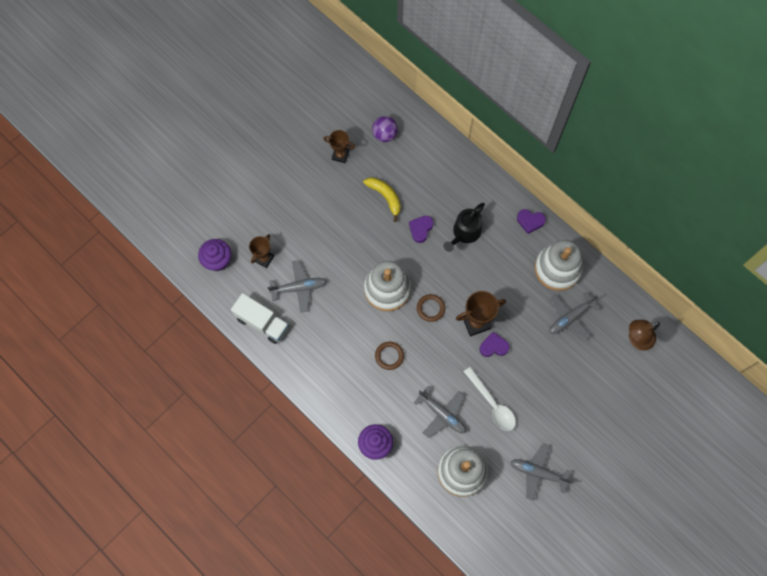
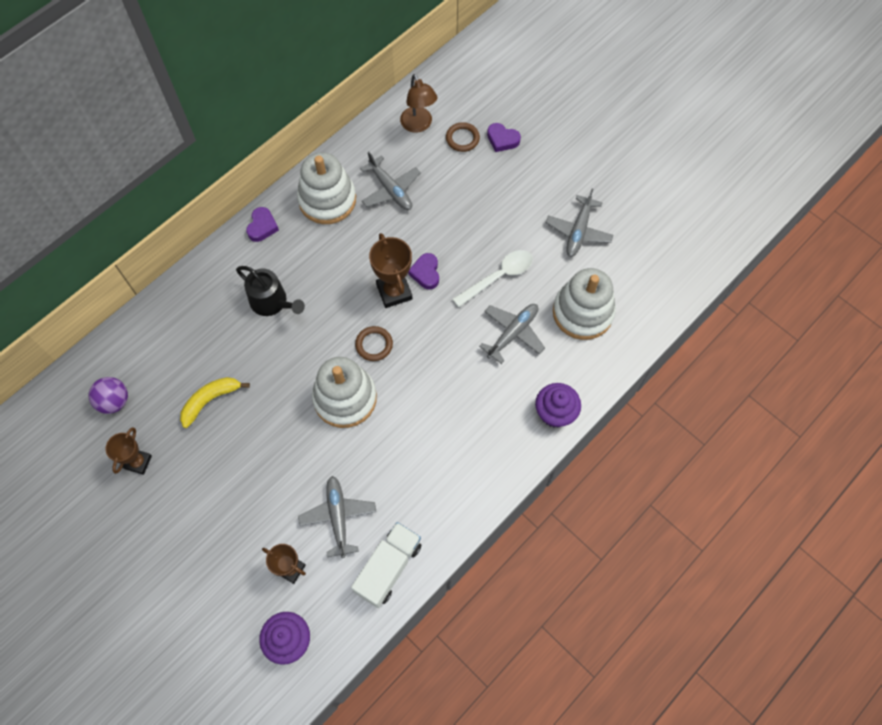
camera: 90 degrees left, 5 degrees down
(389, 356) = (438, 396): brown ring -> brown ring (462, 138)
(420, 229) = (262, 355): purple heart -> purple heart (502, 139)

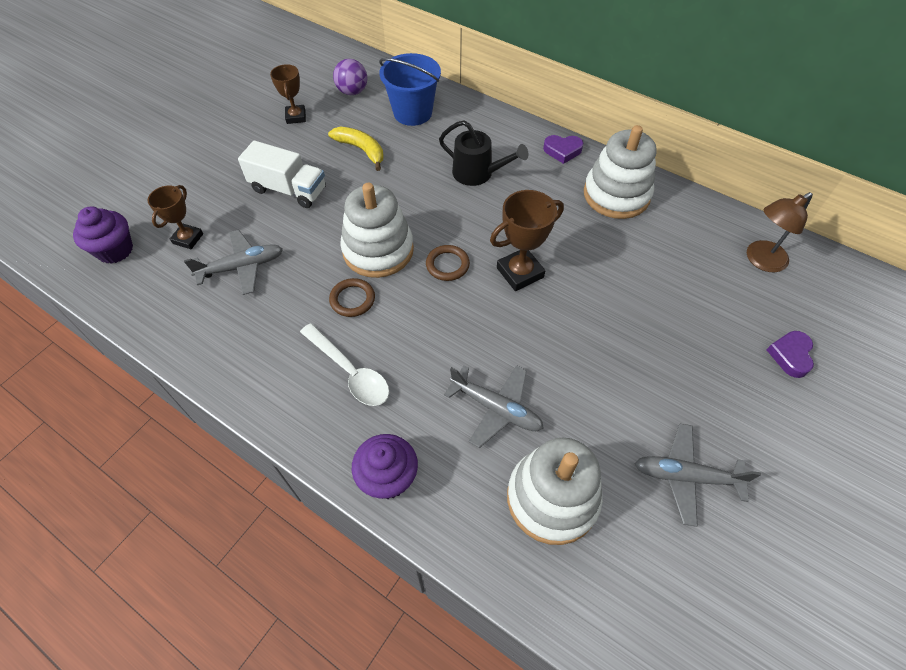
camera: 80 degrees right, 10 degrees down
(138, 462) = (296, 117): brown trophy -> brown trophy turned 75 degrees clockwise
(168, 346) = (412, 113): none -> blue bucket
(272, 302) = (477, 173): black watering can -> black watering can turned 90 degrees counterclockwise
(388, 568) = (182, 320): white truck -> white truck (288, 190)
(390, 190) = (655, 248): grey plane -> none
(426, 273) = (554, 299): purple heart -> none
(462, 138) = (766, 309): brown ring -> brown ring (352, 299)
(498, 277) = (574, 379): white spoon -> white spoon (350, 372)

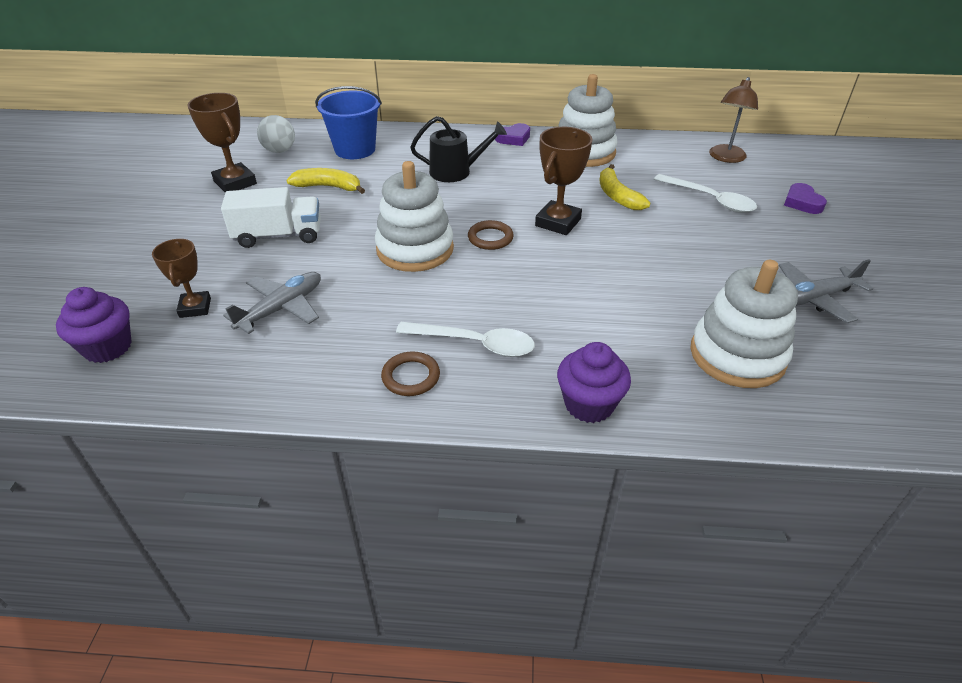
camera: 30 degrees left, 15 degrees down
(296, 117) = (235, 183): brown trophy -> brown trophy, size x1.50
(352, 92) = (279, 151): purple ball -> white ball
(352, 299) = (424, 292): brown ring -> brown ring (411, 377)
(496, 408) = (631, 316): grey plane -> none
(602, 264) = (617, 196): none -> yellow banana
(692, 308) = (710, 199): none -> white spoon

